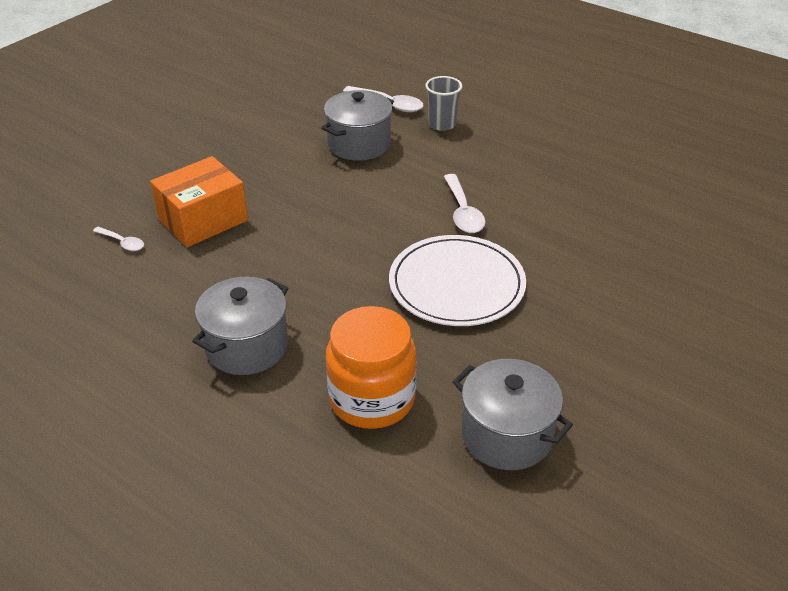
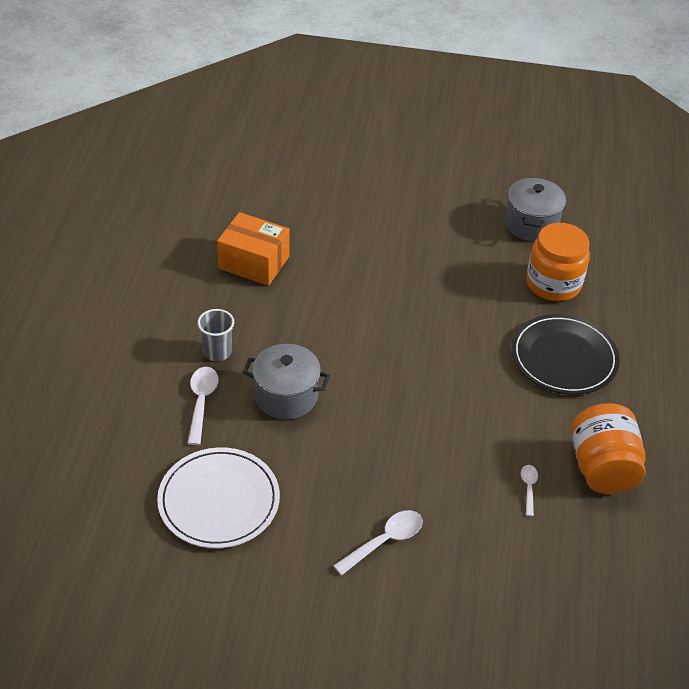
camera: 120 degrees left, 5 degrees up
(86, 303) = (602, 468): none -> orange jar
(203, 220) = (463, 450): orange box -> orange box (254, 262)
(247, 346) = (564, 357): grey pot -> black plate
(456, 284) = (425, 279): white plate -> white plate (219, 500)
(463, 212) = (341, 300): white spoon -> white spoon (385, 541)

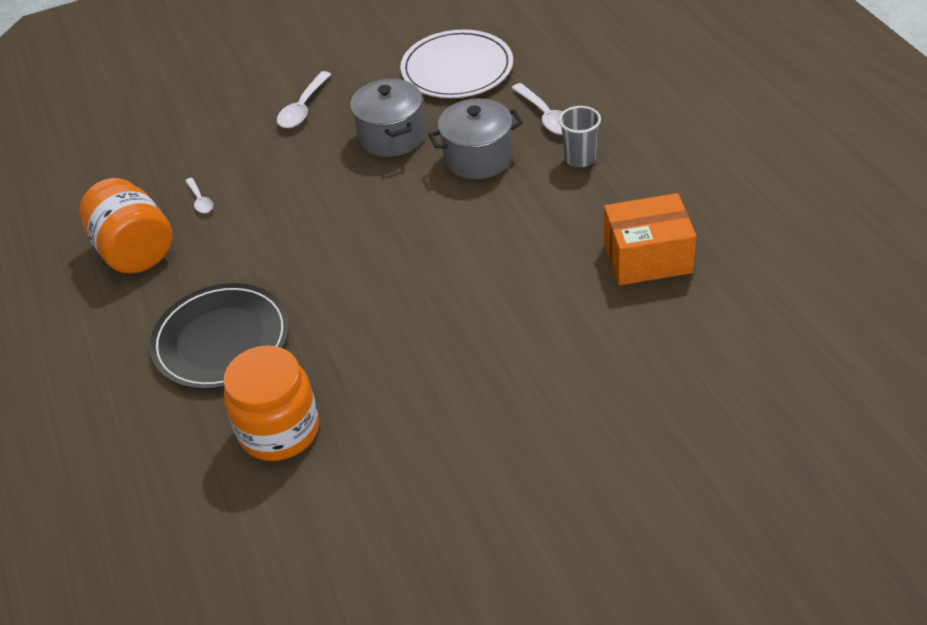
camera: 155 degrees right, 0 degrees up
(531, 224) = (359, 512): grey pot -> grey pot (392, 136)

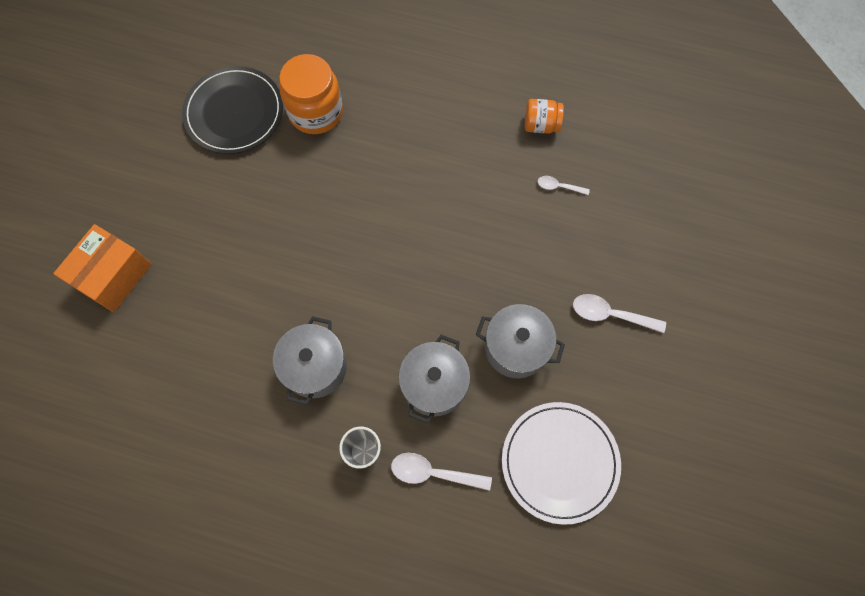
camera: 125 degrees right, 25 degrees up
(135, 251) = (541, 125): orange jar -> orange jar, size x0.57
(221, 340) = (412, 125): black plate -> black plate (234, 112)
(303, 108) = (610, 314): white spoon -> white spoon turned 45 degrees counterclockwise
(552, 230) = (315, 367): none -> grey pot
(647, 257) = (232, 401): orange box -> orange box (113, 275)

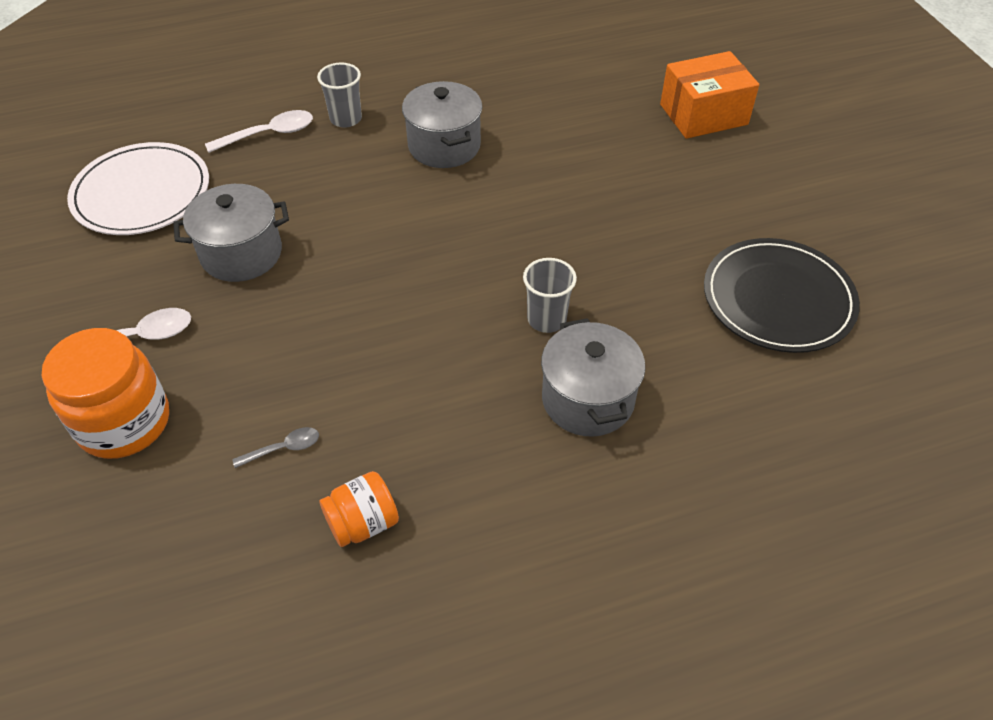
camera: 145 degrees right, 20 degrees down
(113, 275) = (703, 114): orange box -> orange box turned 75 degrees clockwise
(316, 112) = (687, 355): orange jar -> orange jar (124, 422)
(368, 178) = (546, 319): none -> grey cup
(434, 384) = (313, 187): grey pot -> grey pot (588, 399)
(558, 187) = (284, 448): white spoon -> grey spoon

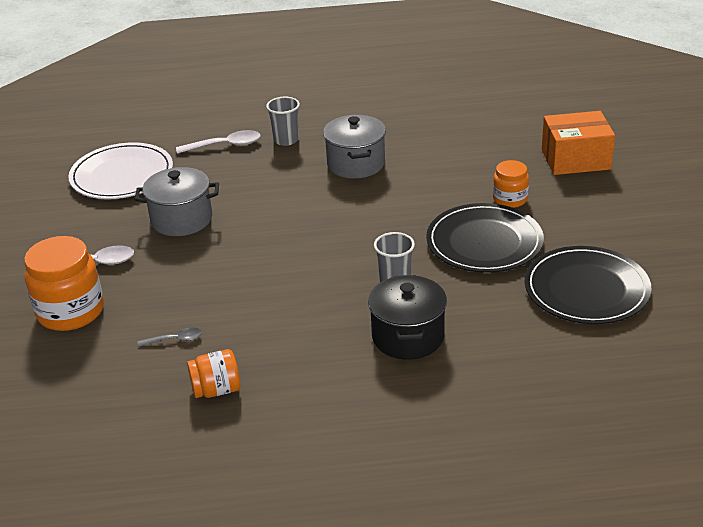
camera: 15 degrees right, 15 degrees down
(588, 399) = (408, 336): grey pot -> black pot
(636, 244) = (484, 242): none -> black plate
(646, 179) = (510, 199): none -> orange jar

